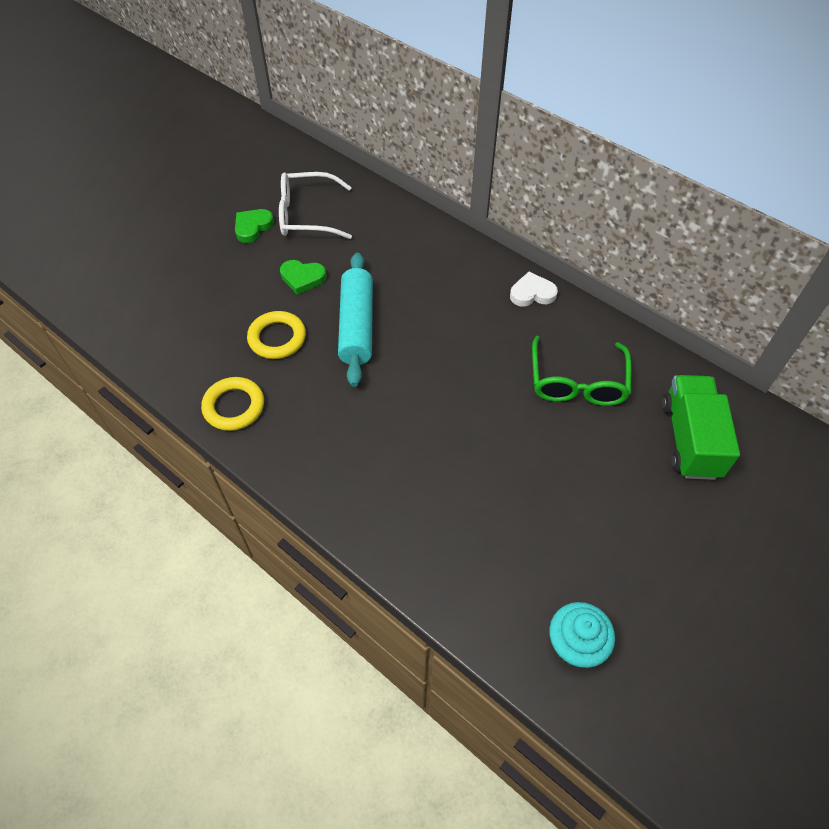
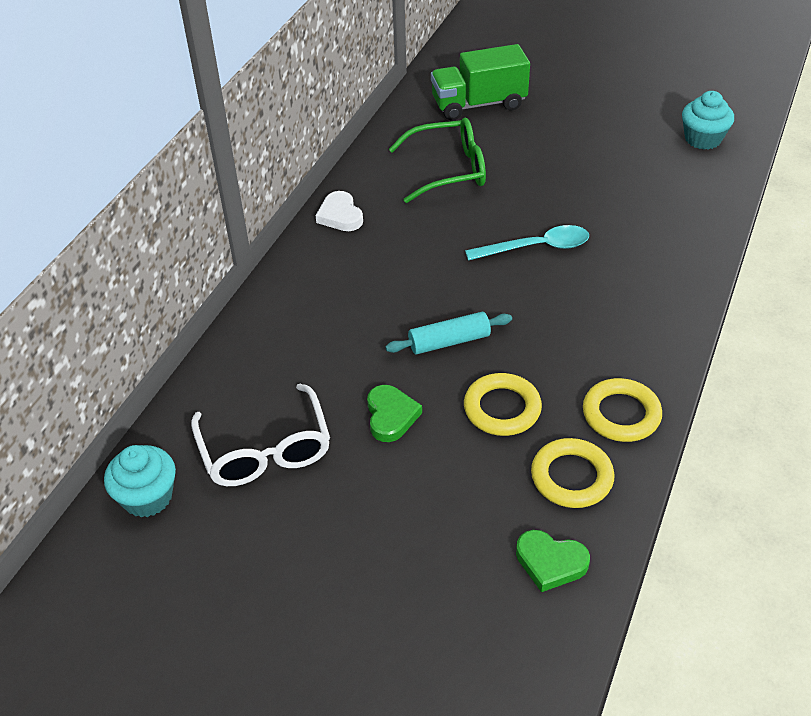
camera: 105 degrees left, 10 degrees down
(198, 358) = (571, 477): none -> yellow ring
(253, 227) = (309, 507): green heart -> green heart (550, 562)
(299, 164) = (147, 497): none -> turquoise cupcake
(356, 326) = (449, 342): turquoise rolling pin -> turquoise rolling pin, size x0.62
(442, 415) = (536, 247): none -> turquoise spoon

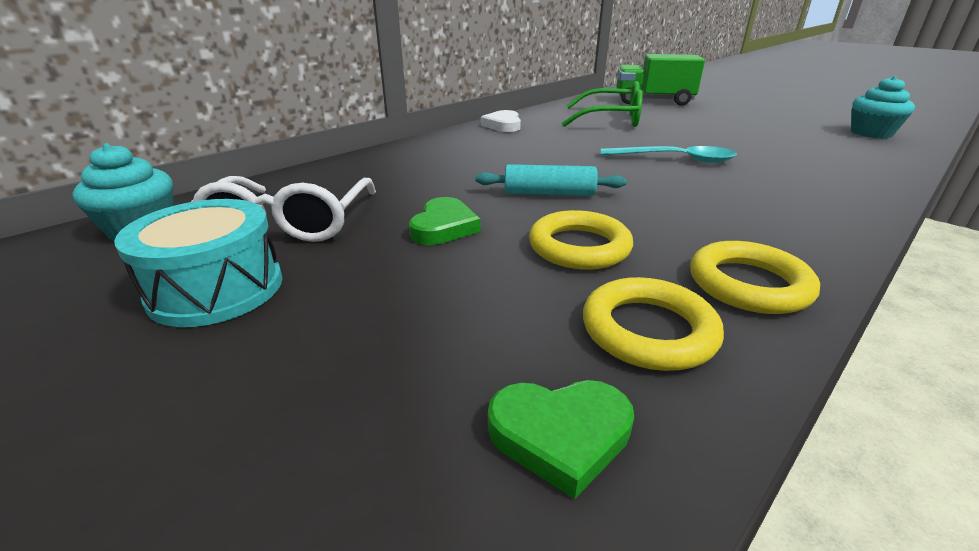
camera: 20 degrees right, 15 degrees down
(281, 535) = (217, 289): none -> turquoise drum
(550, 562) = (560, 435): green heart -> green heart turned 45 degrees counterclockwise

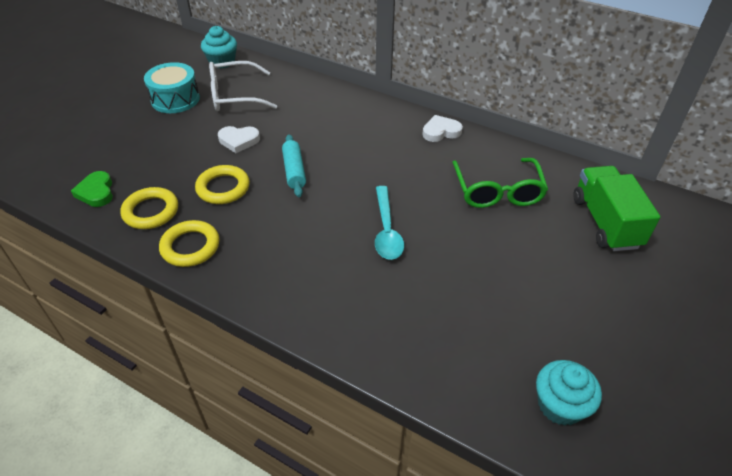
camera: 75 degrees right, 15 degrees up
(444, 227) = (239, 141): green heart -> white heart

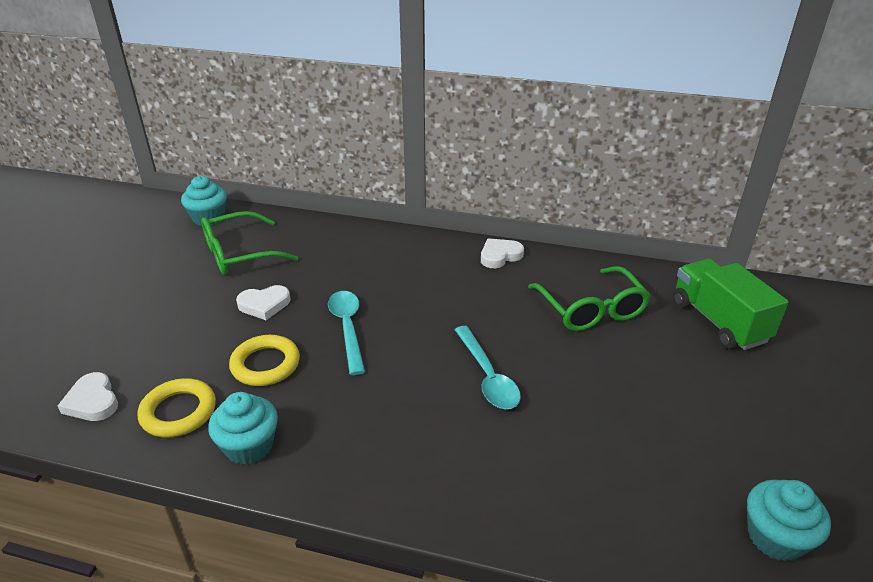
camera: 15 degrees left, 10 degrees down
(96, 192) = (92, 401): green heart -> white heart
(175, 99) = (163, 269): turquoise drum -> none
(190, 247) = (249, 446): yellow ring -> turquoise cupcake
(234, 96) = (239, 254): white glasses -> green glasses
(294, 171) = (347, 328): turquoise rolling pin -> turquoise spoon

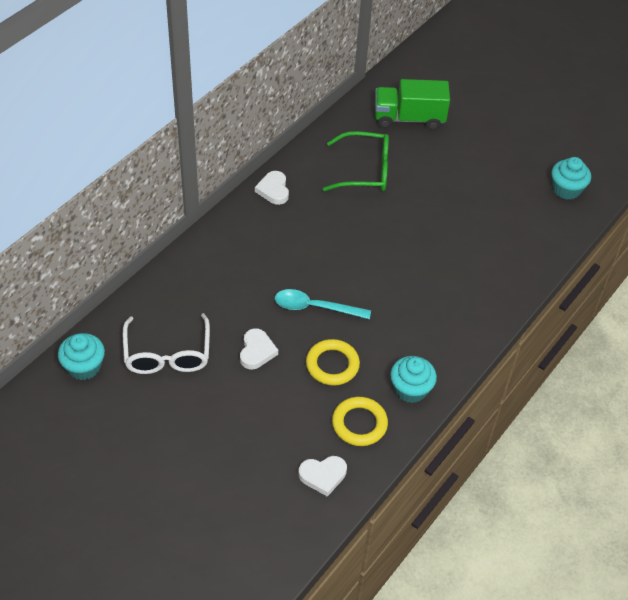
camera: 70 degrees left, 15 degrees up
(239, 254) = (167, 354): green glasses -> white glasses
(487, 376) = (404, 250): turquoise spoon -> none

